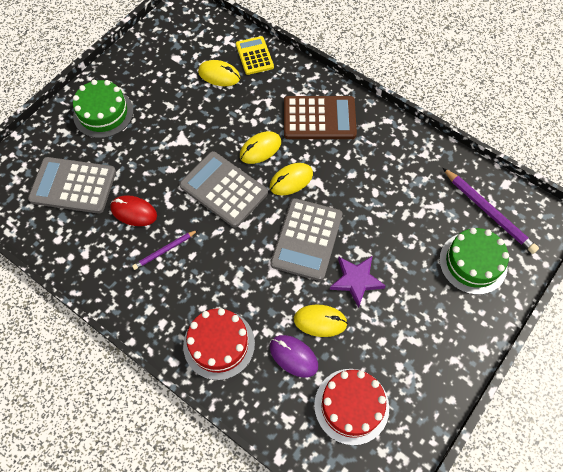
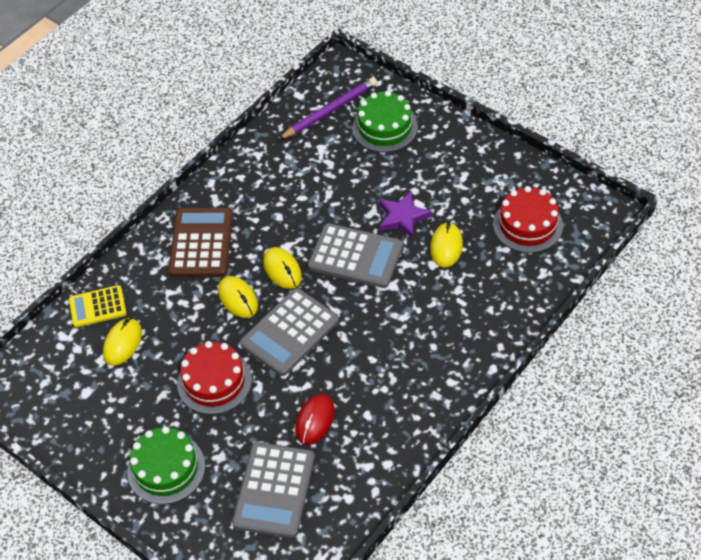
camera: 85 degrees left, 10 degrees down
(164, 250) = (366, 385): purple pencil -> none
(219, 344) = (472, 330): red cake -> red cake (214, 381)
(293, 356) = (482, 268): purple mouse -> none

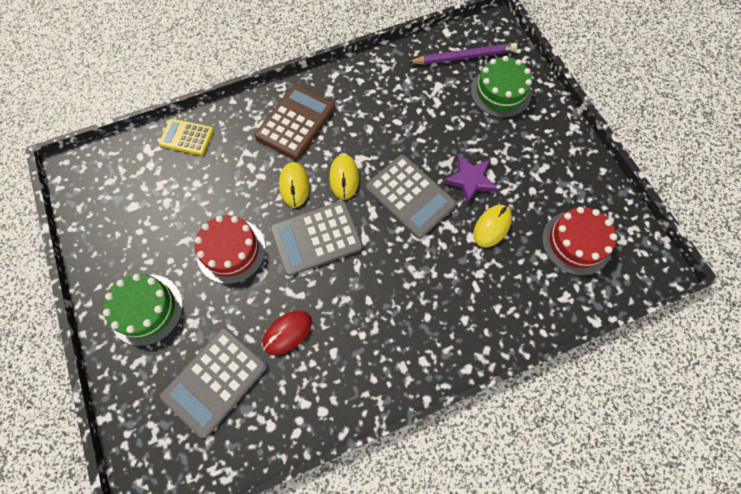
camera: 25 degrees right, 15 degrees up
(123, 343) = (185, 178): yellow mouse -> none

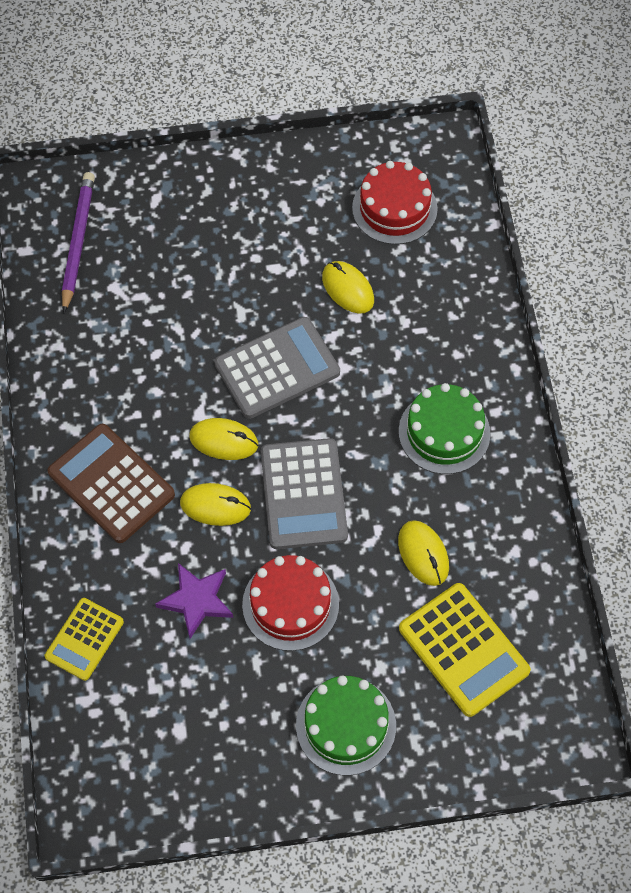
camera: 75 degrees left, 5 degrees down
(215, 381) = (463, 650): grey calculator -> yellow calculator
(287, 332) = (423, 554): red mouse -> yellow mouse
(470, 180) = (275, 293): purple star -> purple star (196, 600)
(500, 92) = (153, 217): green cake -> green cake (444, 432)

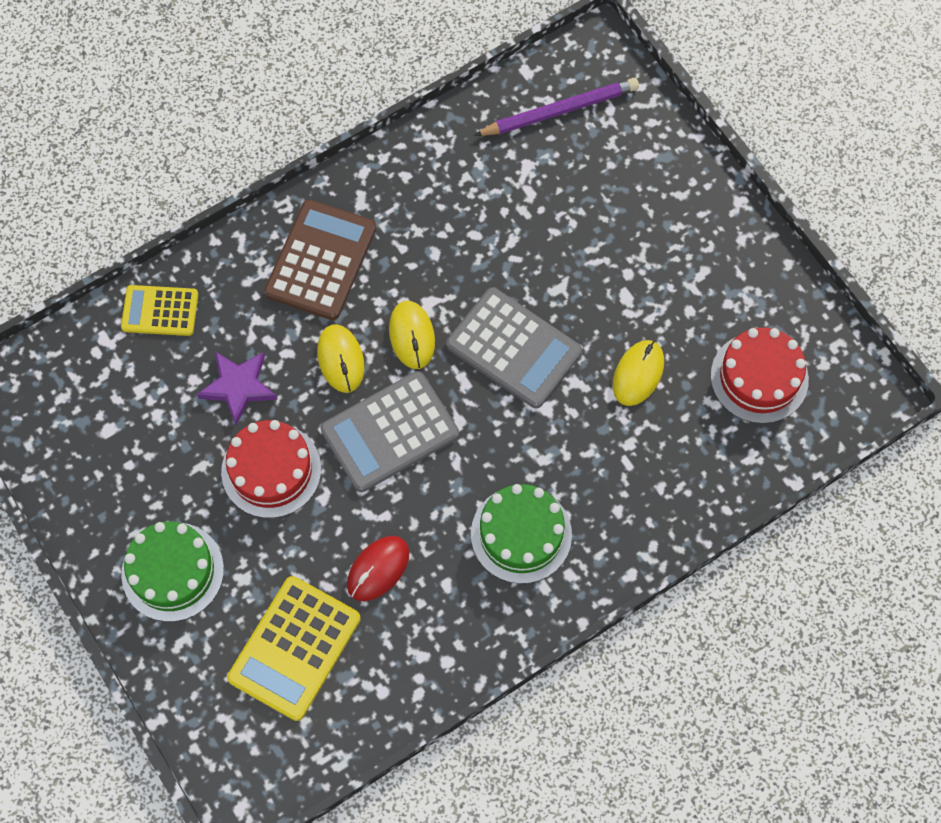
camera: 65 degrees right, 5 degrees up
(423, 554) = (378, 569): yellow mouse -> red mouse

